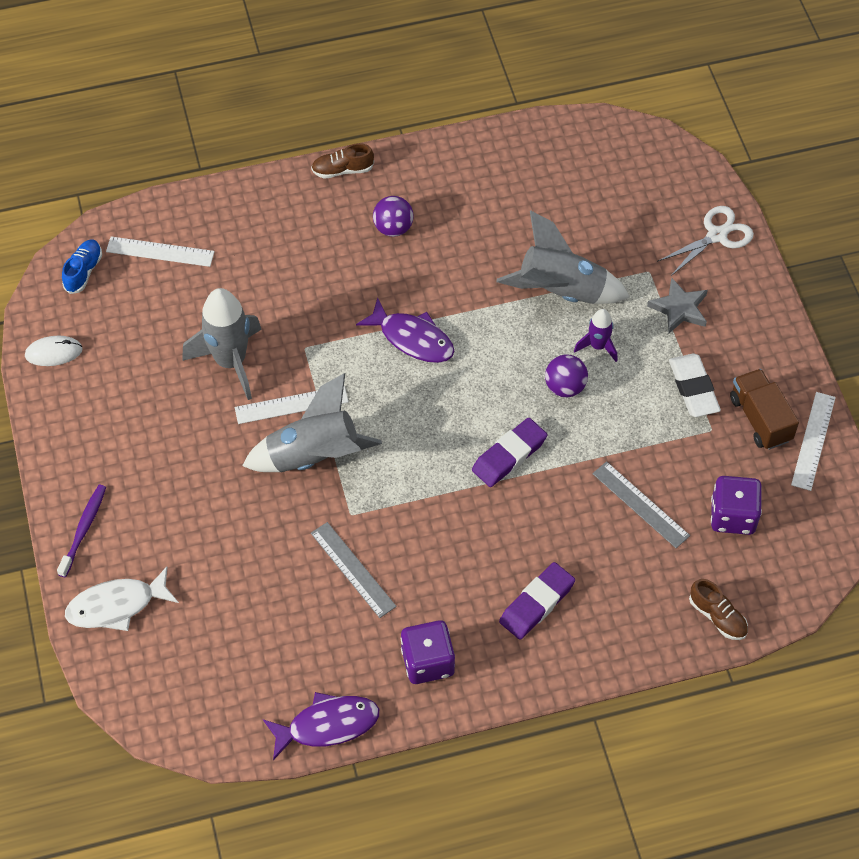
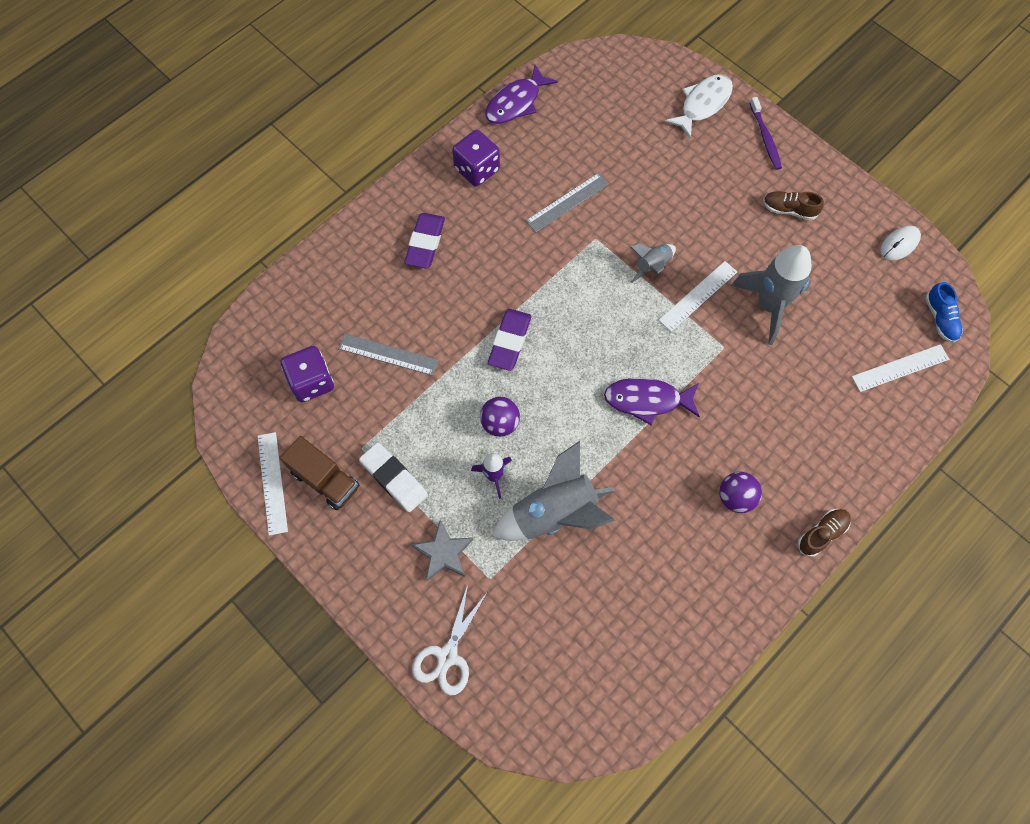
camera: 150 degrees right, 10 degrees up
(313, 456) = (652, 266): grey rocket -> grey rocket, size x0.52
(353, 569) = (567, 202): grey ruler -> grey ruler turned 60 degrees counterclockwise
(717, 616) = (290, 298): brown shoe -> brown shoe (789, 210)

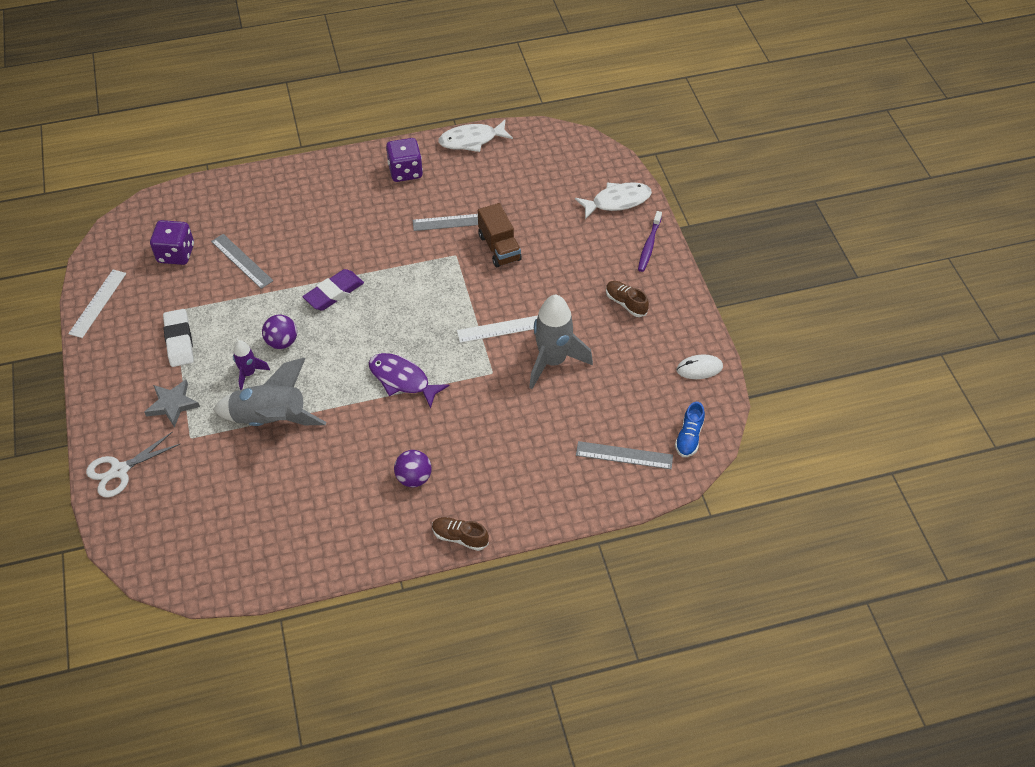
camera: 30 degrees right, 15 degrees down
(325, 479) = (133, 318): brown truck -> brown truck (499, 247)
(425, 243) = (328, 202): purple eraser -> none
(516, 103) = (471, 140): purple fish -> white fish
(652, 266) = (483, 292): grey rocket -> none
(821, 534) = (460, 537): brown shoe -> brown shoe turned 150 degrees counterclockwise
(900, 368) = (624, 455): white ruler -> grey ruler

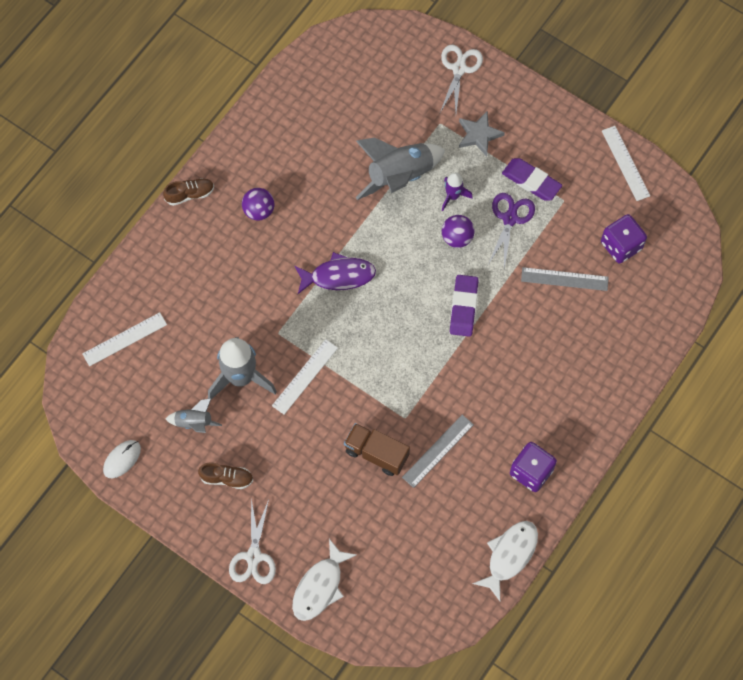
camera: 140 degrees right, 15 degrees up
(179, 341) = (531, 181): white eraser -> purple eraser
(228, 327) = (510, 219): none -> purple scissors
(618, 355) = (194, 422): none -> grey rocket
(624, 455) = (124, 339): grey ruler -> white ruler
(649, 245) = (254, 556): purple toothbrush -> white scissors
(689, 437) = (87, 390): blue shoe -> none

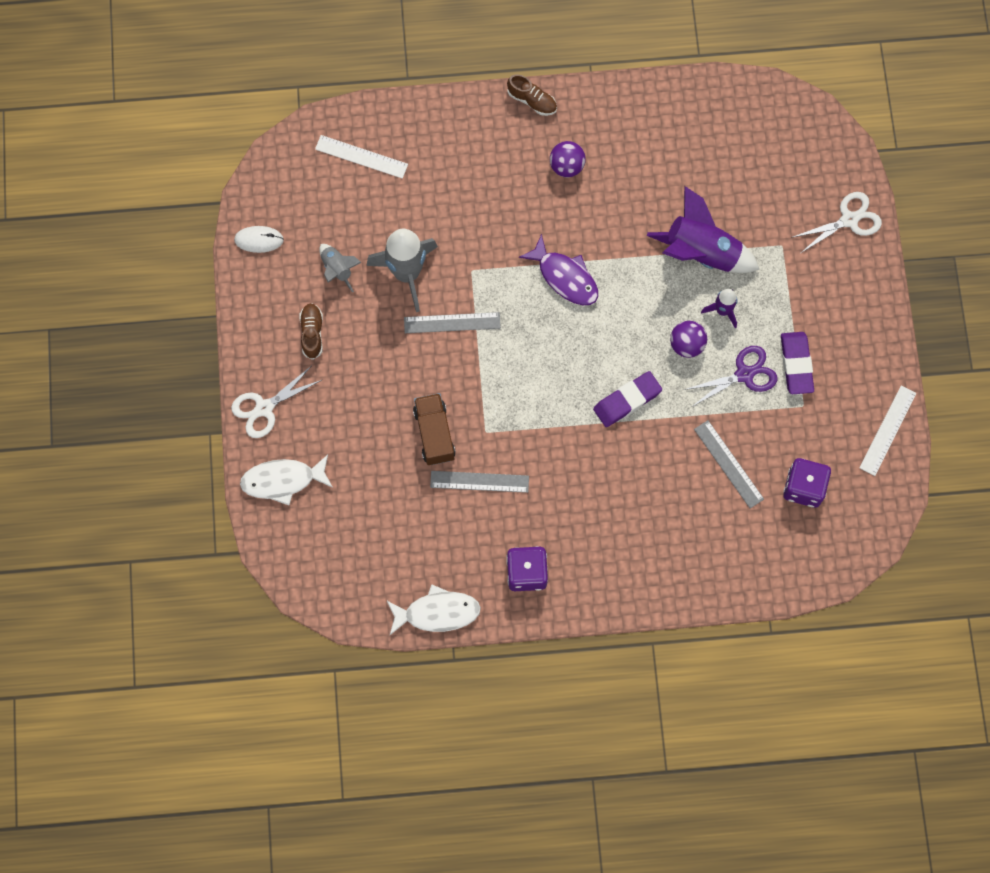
camera: 50 degrees right, 5 degrees up
(227, 478) = (312, 333): brown shoe -> brown shoe turned 150 degrees counterclockwise
(305, 376) = (452, 323): white ruler -> grey ruler
(400, 176) = (701, 253): grey rocket -> purple rocket
(479, 135) = (800, 286): grey star -> none

